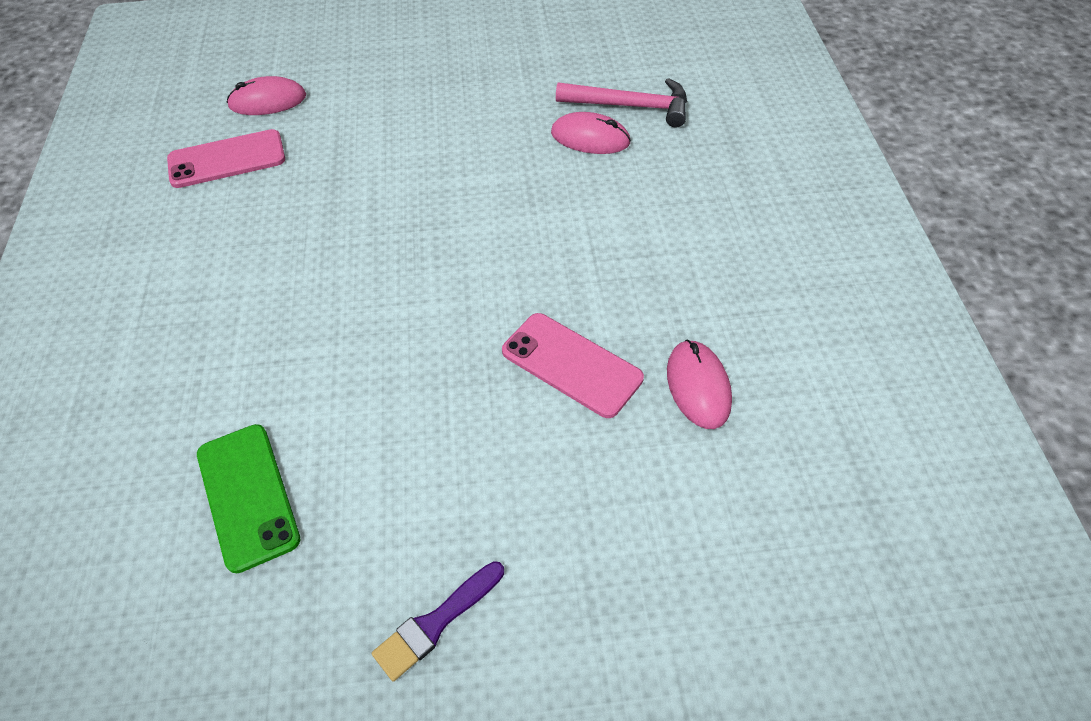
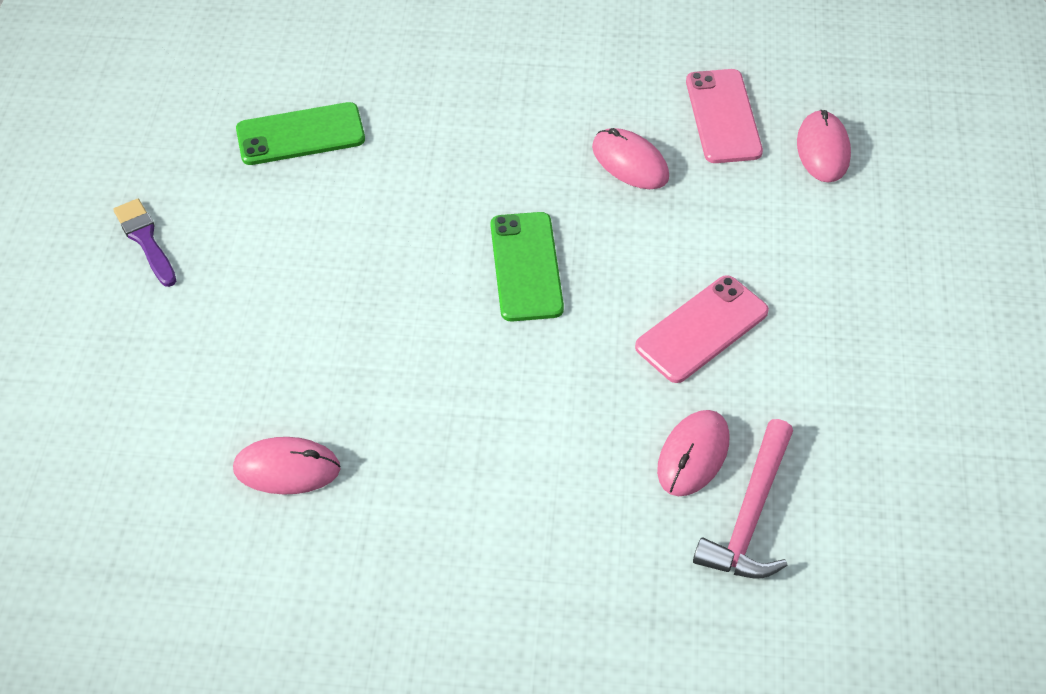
camera: 100 degrees right, 0 degrees up
(285, 210) = (630, 162): none -> pink mouse
(422, 260) = (526, 267): none -> green phone
(571, 365) = (350, 368): pink phone -> pink phone (701, 329)

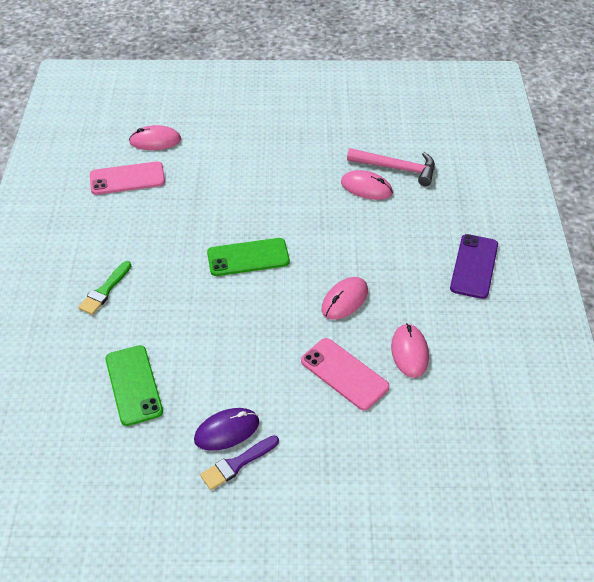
camera: 95 degrees left, 5 degrees down
(200, 230) = (227, 431): none -> purple mouse
(465, 606) = (474, 266): none -> purple phone
(477, 99) = (105, 290): none -> green brush
(630, 162) = (163, 216): pink mouse -> pink mouse (344, 300)
(701, 329) = (286, 185): pink phone -> pink phone (344, 374)

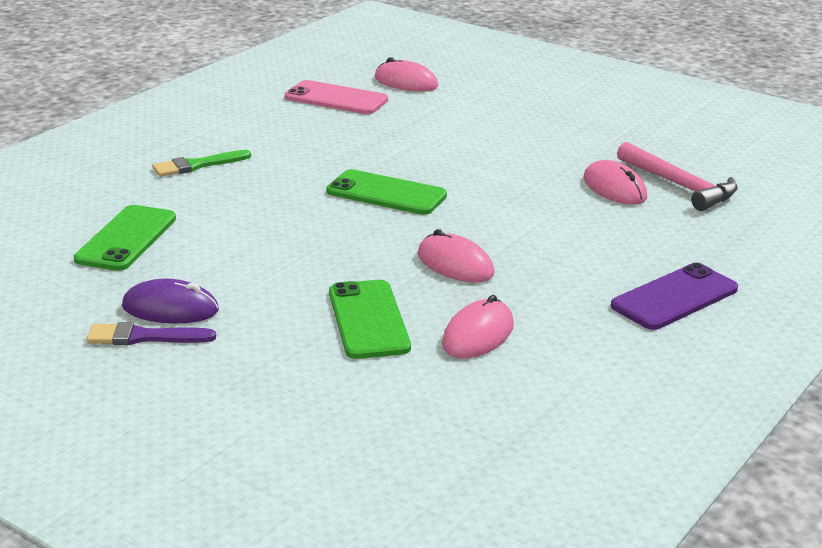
camera: 35 degrees right, 20 degrees down
(344, 300) = (455, 264): pink mouse -> pink mouse turned 60 degrees clockwise
(344, 374) = (368, 320): pink phone -> green phone

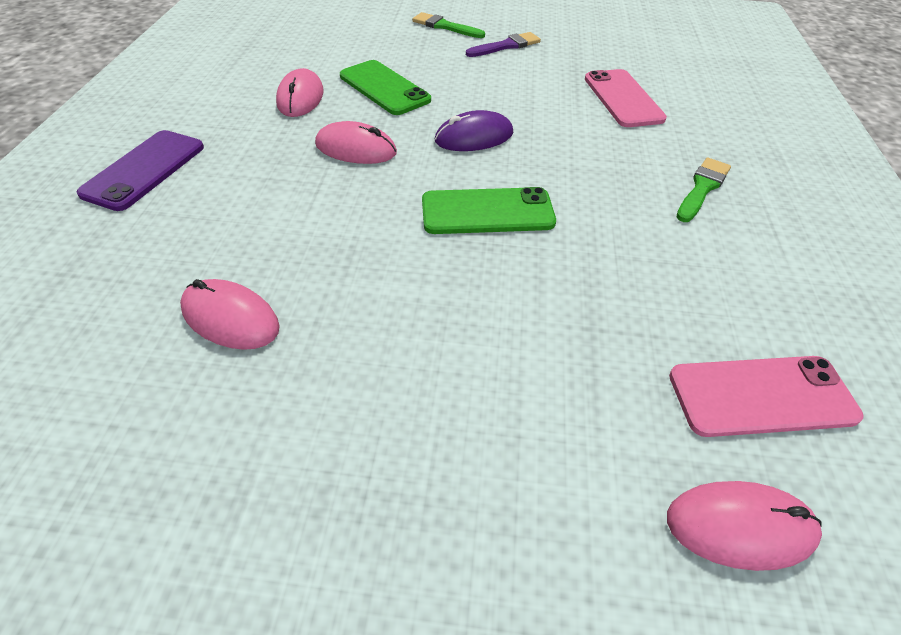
camera: 150 degrees right, 20 degrees up
(126, 239) = (622, 98): green phone -> pink phone
(170, 308) = (516, 63): purple mouse -> purple mouse (474, 137)
(179, 397) = (445, 26): none -> green brush
(679, 185) = (134, 360): pink hammer -> none

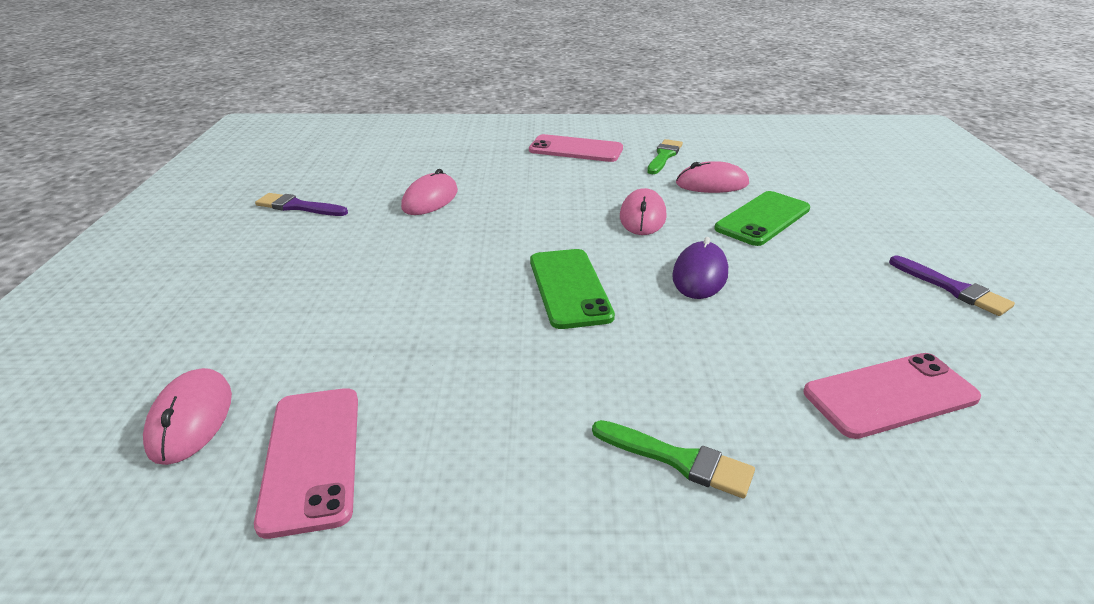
camera: 85 degrees right, 15 degrees down
(144, 170) = (576, 149): purple phone -> pink phone
(172, 506) = (298, 207): none -> purple brush
(445, 26) = (956, 241): green brush -> green brush (664, 156)
(474, 137) = (700, 275): purple mouse -> purple mouse turned 45 degrees clockwise

